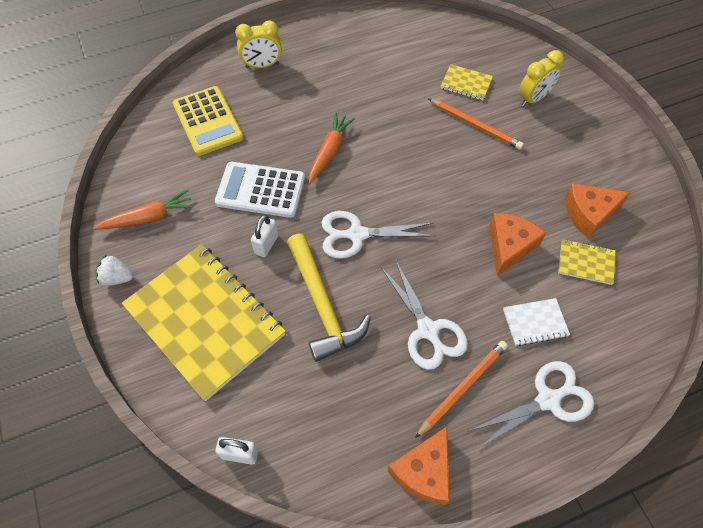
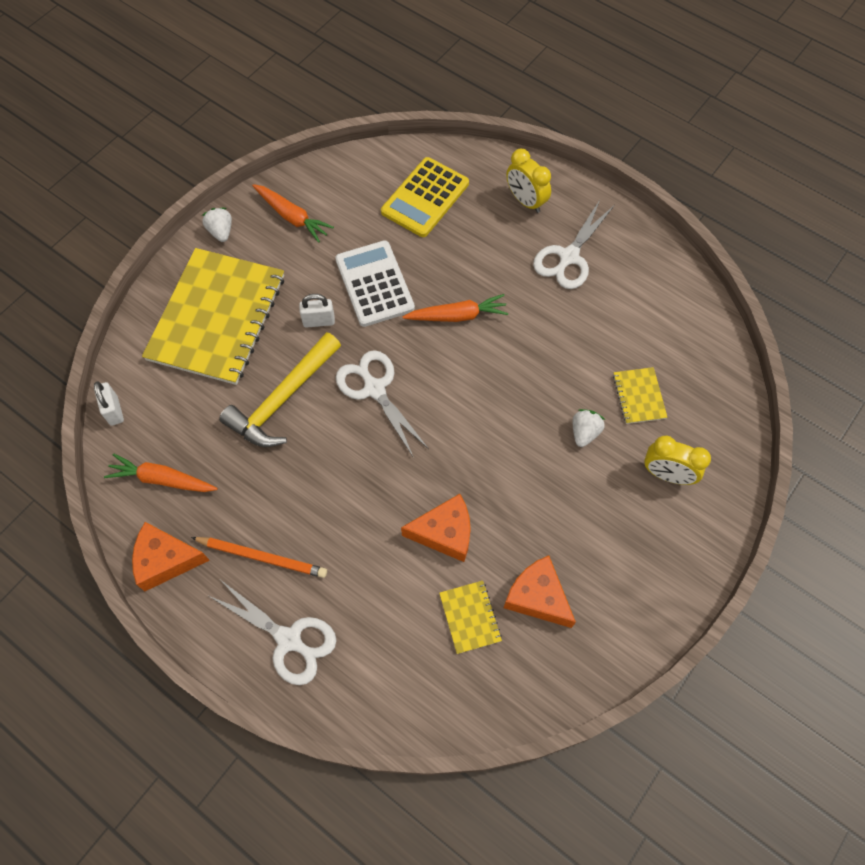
camera: 60 degrees right, 5 degrees up
(340, 440) = (162, 479): none -> orange carrot
(428, 330) = (305, 500): white scissors -> white scissors (568, 257)
(475, 125) = (584, 432): orange pencil -> white strawberry
(535, 322) = (368, 594): white notebook -> none

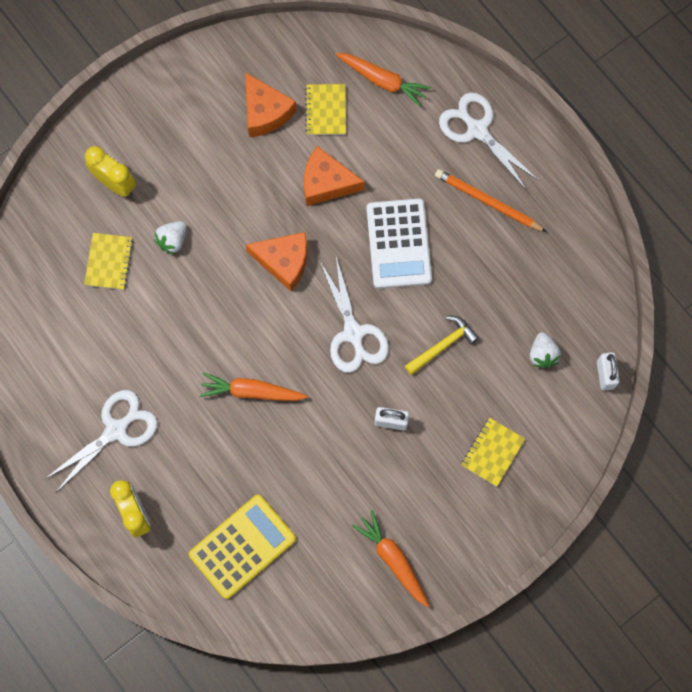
camera: 165 degrees left, 10 degrees up
(162, 479) = (566, 294): orange carrot -> orange carrot (383, 81)
(166, 560) = (571, 220): orange cheese -> orange cheese (284, 261)
(217, 318) = (492, 452): yellow notebook -> yellow notebook, size x0.41
(221, 231) = (473, 560): white strawberry -> white strawberry (542, 354)
(283, 399) = (442, 345): yellow hammer -> yellow hammer, size x0.58
(374, 284) = (325, 450): white calculator -> white calculator (399, 244)

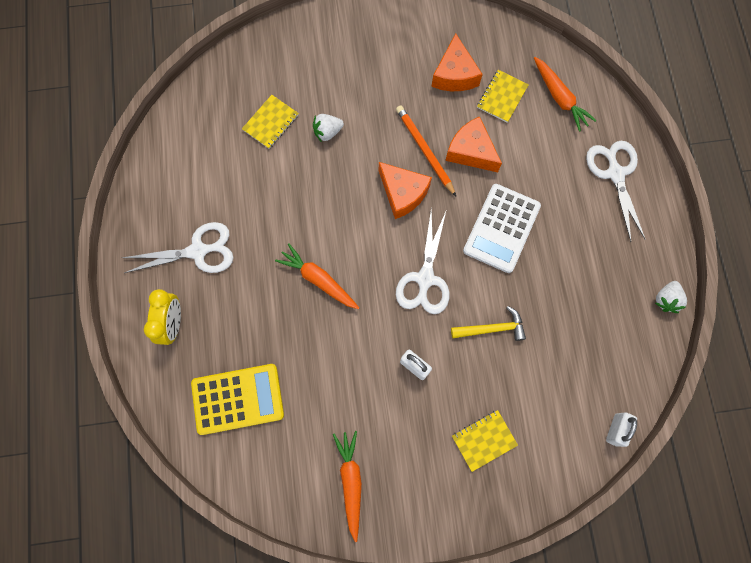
camera: 30 degrees right, 0 degrees up
(115, 183) = (310, 68): yellow clock -> none
(487, 202) = (592, 234): orange pencil -> orange pencil (424, 150)
(542, 354) = (571, 382): white strawberry -> white strawberry (666, 299)

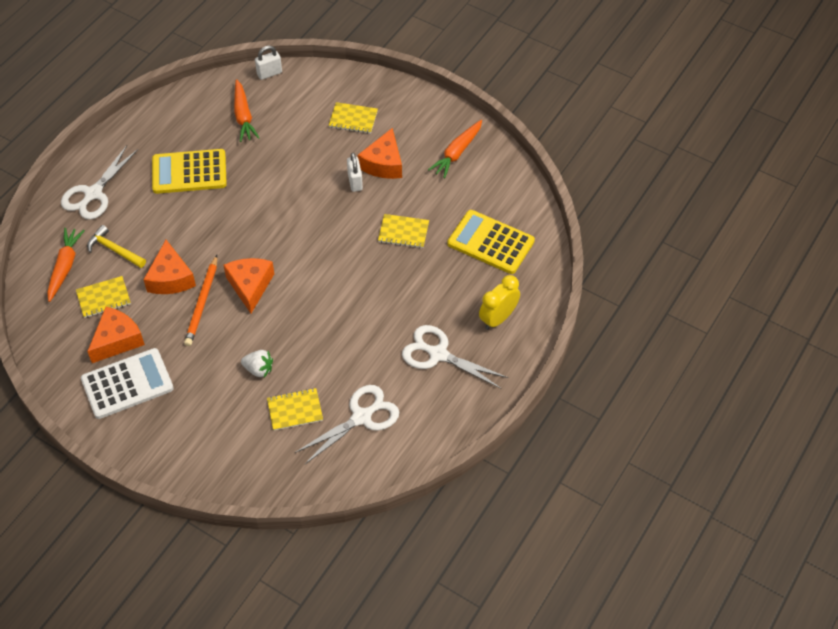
camera: 140 degrees left, 20 degrees down
(318, 279) = (368, 274): orange carrot -> orange carrot (243, 116)
(324, 347) = (403, 232): none -> yellow notebook
(408, 409) = (383, 164): none -> orange cheese
(425, 279) = (294, 223): white scissors -> white scissors (362, 417)
(492, 328) = (283, 168): yellow hammer -> yellow hammer (114, 250)
(501, 228) = (209, 216): white calculator -> white calculator (127, 384)
(564, 257) = (189, 172): none -> yellow calculator
(666, 299) = (157, 109): white strawberry -> none

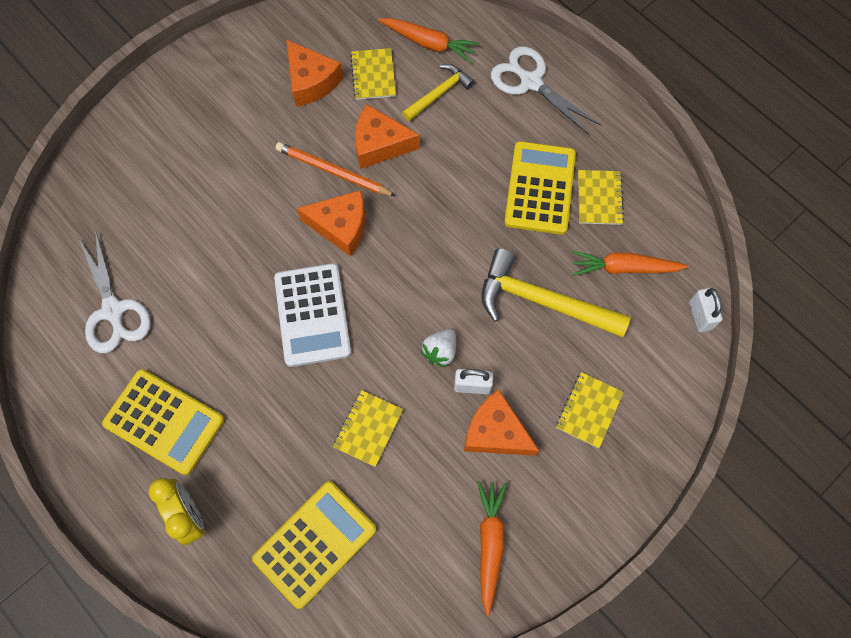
camera: 105 degrees right, 15 degrees up
(127, 384) = (250, 84): white calculator -> white calculator (312, 315)
(258, 369) = (220, 214): white strawberry -> white strawberry (440, 351)
(281, 155) = (542, 301): none -> yellow hammer
(295, 410) = (152, 241): yellow notebook -> yellow notebook (599, 198)
(438, 354) = (164, 421): white scissors -> yellow calculator
(457, 153) = (490, 543): orange carrot -> orange carrot turned 45 degrees clockwise

